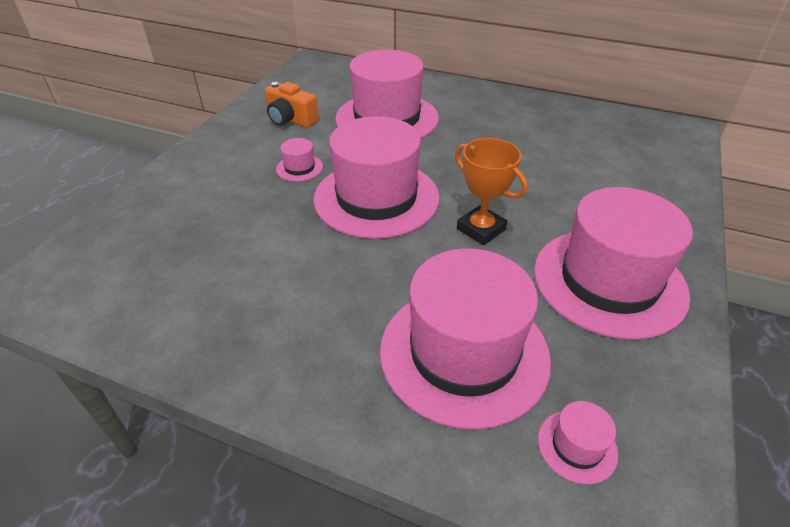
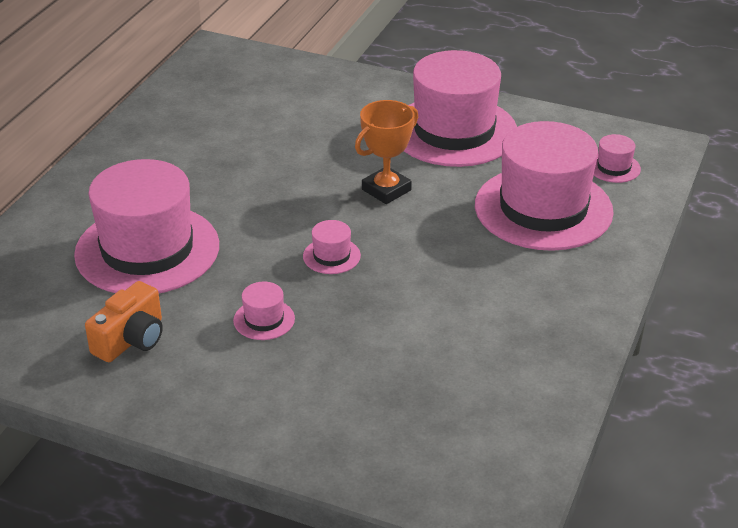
camera: 90 degrees left, 5 degrees down
(376, 198) = (331, 256): pink hat -> pink hat, size x0.40

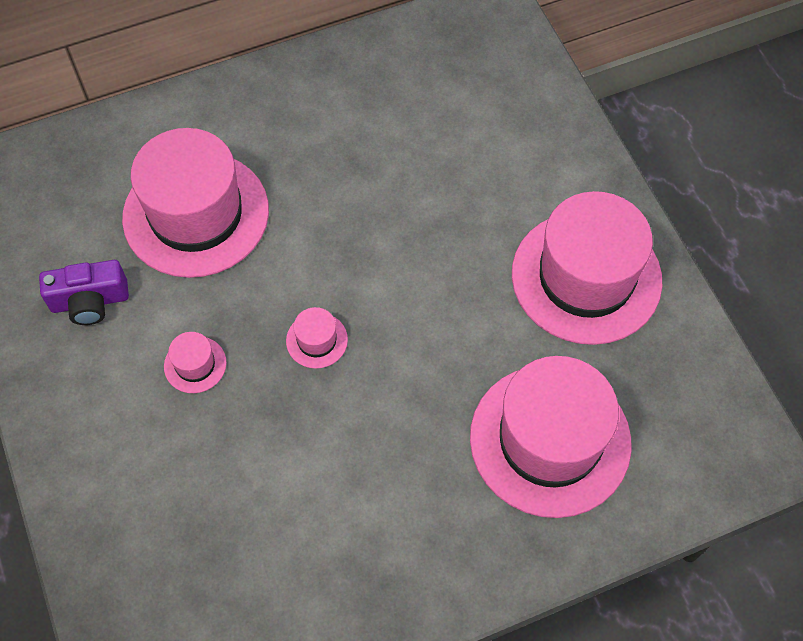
camera: 45 degrees right, 25 degrees up
(131, 339) = (90, 301): orange camera -> purple camera
(386, 190) = (444, 301): orange trophy -> none
(613, 167) = (677, 447): pink hat -> none

